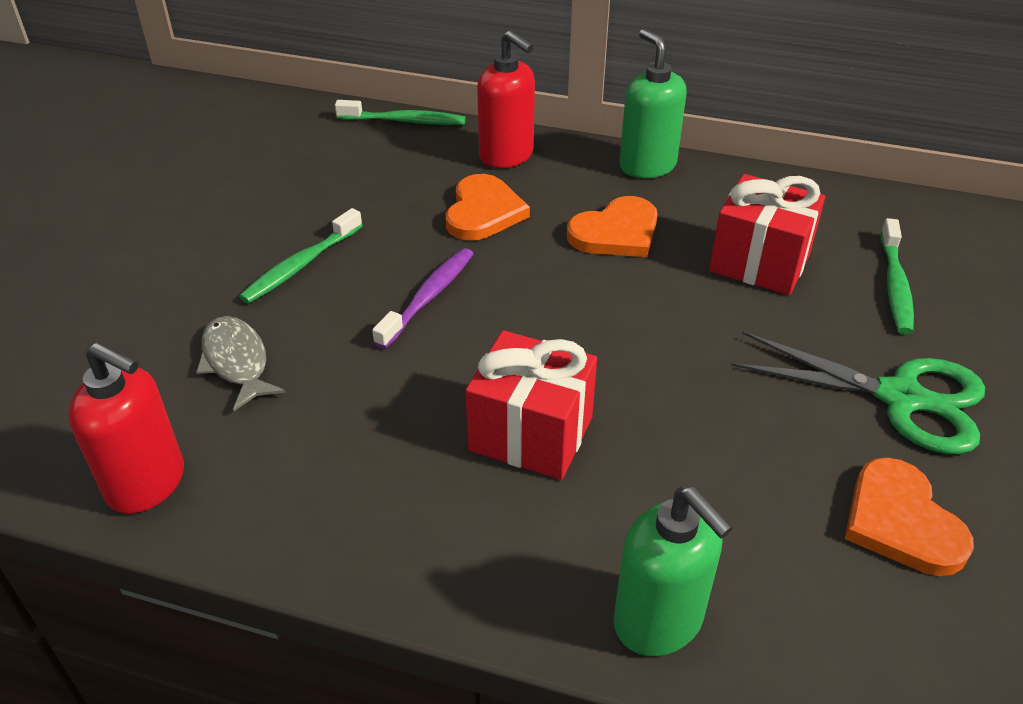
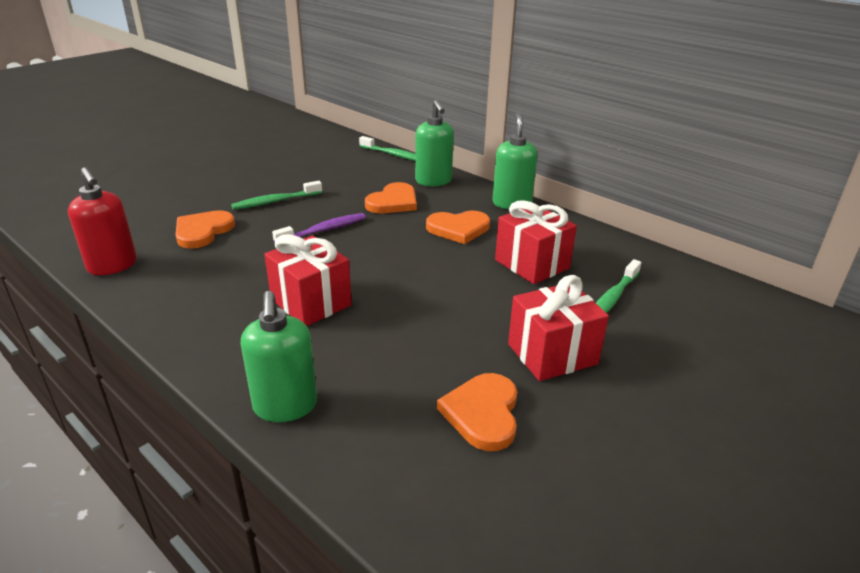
camera: 25 degrees right, 10 degrees down
(237, 362) = (203, 231): grey fish -> orange heart
(507, 156) = (433, 181): red soap dispenser -> green soap dispenser
(901, 398) = (552, 354): green scissors -> red gift

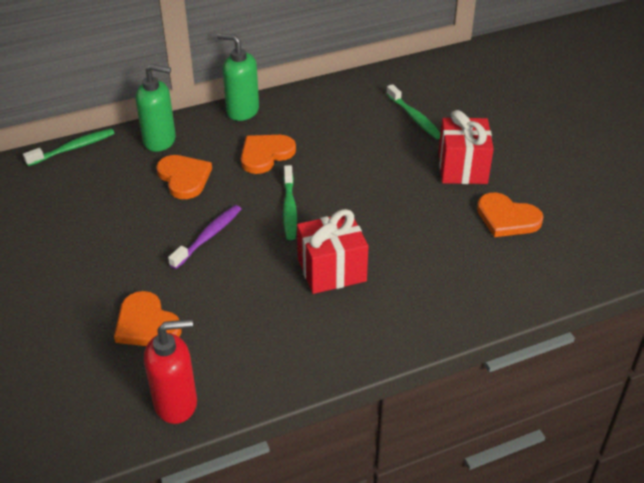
camera: 65 degrees left, 10 degrees up
(275, 201) = (116, 258): green toothbrush -> green toothbrush (289, 208)
(285, 406) = (460, 310): green soap dispenser -> none
(324, 230) = (208, 236): purple toothbrush -> purple toothbrush turned 45 degrees clockwise
(458, 229) = (265, 155): orange heart -> orange heart turned 150 degrees counterclockwise
(532, 264) = (348, 136): red gift -> none

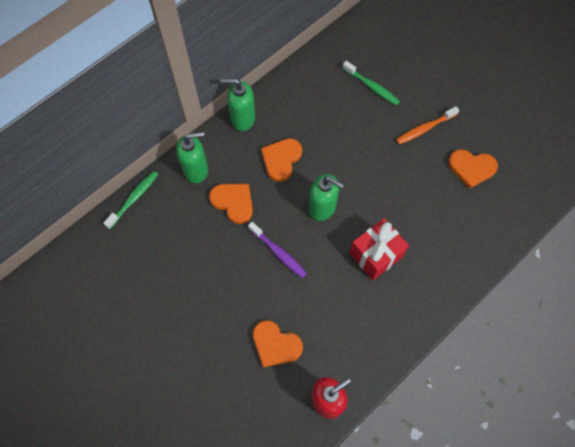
camera: 20 degrees left, 25 degrees up
(208, 236) = (278, 253): purple toothbrush -> purple toothbrush turned 120 degrees clockwise
(289, 208) = (322, 207): green toothbrush -> green soap dispenser
(462, 168) = (424, 128): red gift -> orange toothbrush

